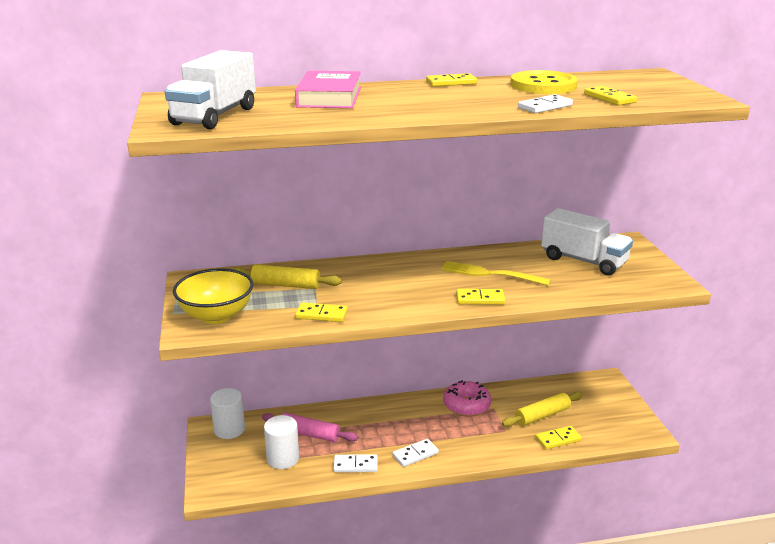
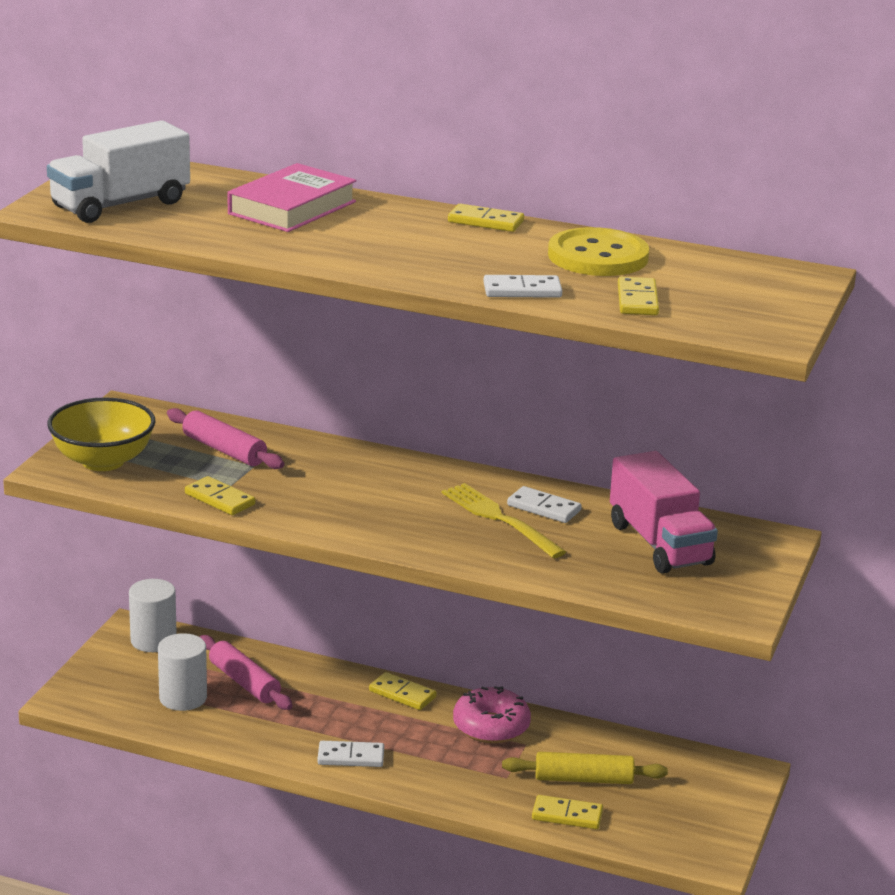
camera: 30 degrees right, 0 degrees up
(286, 285) = (224, 450): yellow rolling pin -> pink rolling pin
(355, 465) = (262, 739): white domino -> white domino (543, 508)
(480, 299) = (437, 545): yellow domino -> yellow domino (402, 694)
(584, 261) = (659, 544): white truck -> pink truck

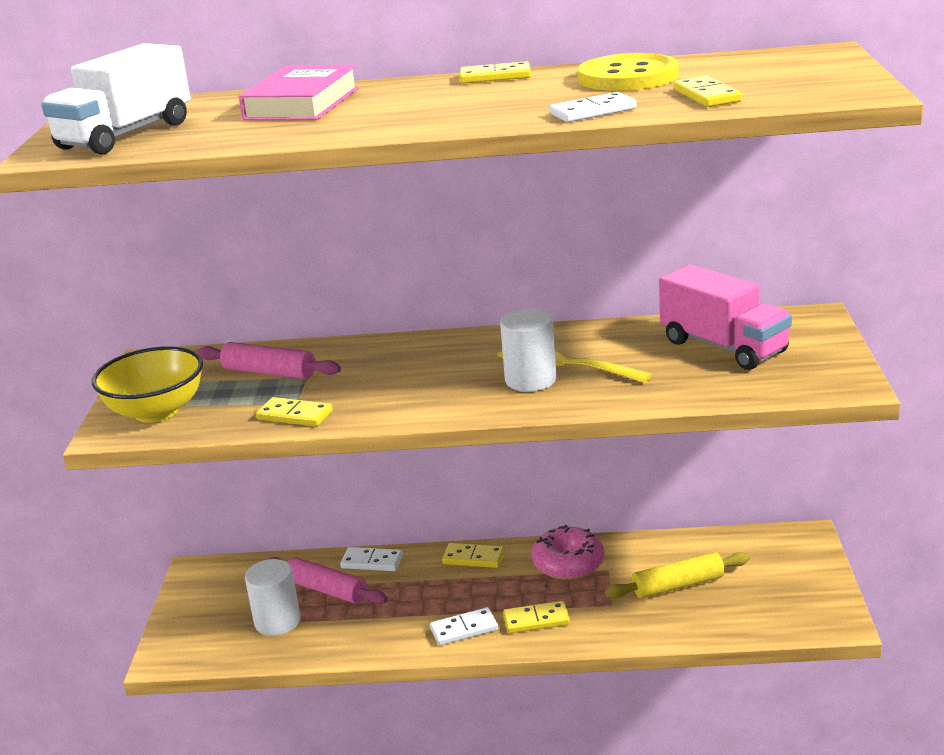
camera: 15 degrees left, 0 degrees up
(153, 640) = (221, 577): white cylinder -> white cylinder (530, 380)
(543, 508) = (598, 345): white domino -> white domino (372, 562)
(567, 815) = (687, 622): yellow domino -> yellow domino (536, 620)

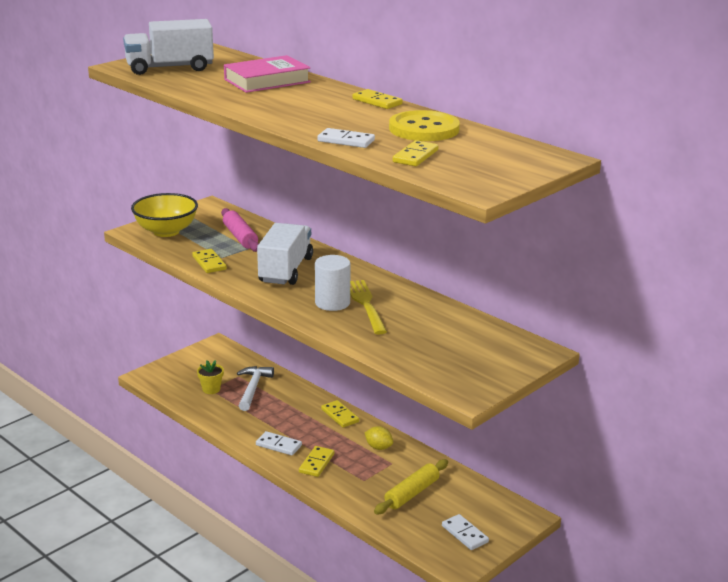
camera: 40 degrees right, 0 degrees up
(277, 621) = (211, 389): white cylinder -> yellow flower pot
(326, 590) = (253, 388): pink rolling pin -> white hammer
(372, 562) = (293, 388): white domino -> white domino (464, 534)
(404, 377) = (285, 270): none -> white truck
(536, 620) = (316, 463): yellow domino -> yellow domino turned 75 degrees clockwise
(568, 563) = (378, 447): pink donut -> yellow lemon
(678, 585) = (411, 493): yellow rolling pin -> yellow rolling pin turned 75 degrees counterclockwise
(723, 347) = (456, 339): pink truck -> none

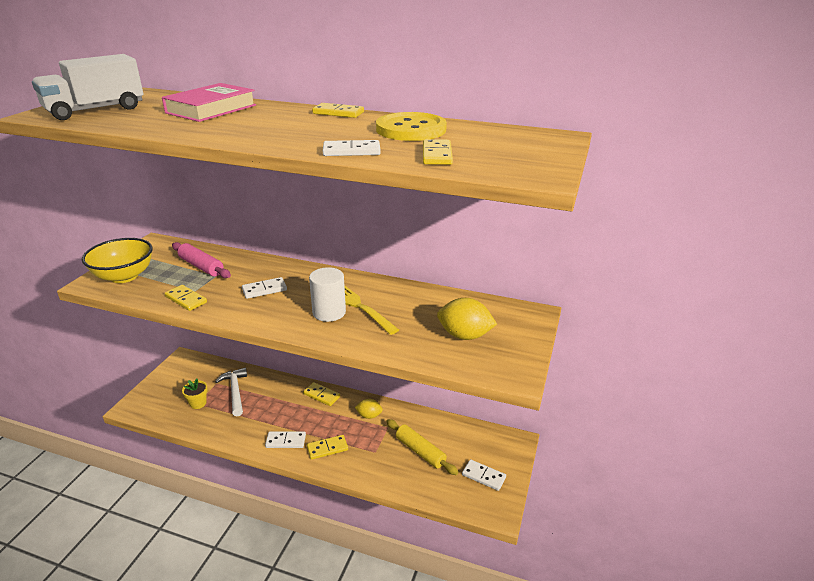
camera: 25 degrees left, 5 degrees up
(285, 270) = (264, 290): white truck -> white domino
(316, 463) = (327, 448): yellow domino -> yellow domino turned 75 degrees clockwise
(411, 493) = (420, 451): yellow rolling pin -> yellow rolling pin turned 60 degrees counterclockwise
(448, 352) = (464, 335): none -> yellow lemon

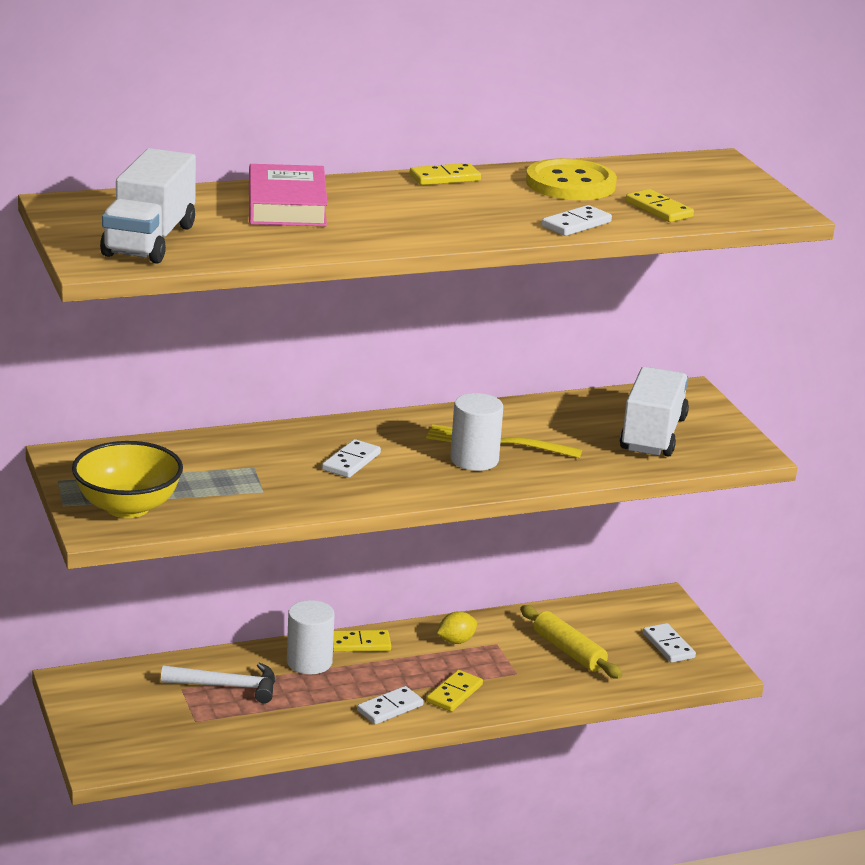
camera: 40 degrees left, 5 degrees down
(186, 299) = (274, 503): yellow domino -> none
(198, 403) = (196, 720): yellow flower pot -> none
(201, 266) = (210, 463): pink rolling pin -> none
(235, 391) = (228, 686): white hammer -> white hammer turned 150 degrees clockwise
(286, 395) = (309, 662): none -> white cylinder
(420, 451) = (568, 651): yellow rolling pin -> yellow rolling pin turned 45 degrees clockwise
(464, 335) = (653, 434): yellow lemon -> white truck
(483, 476) = (668, 646): white domino -> white domino turned 75 degrees clockwise

